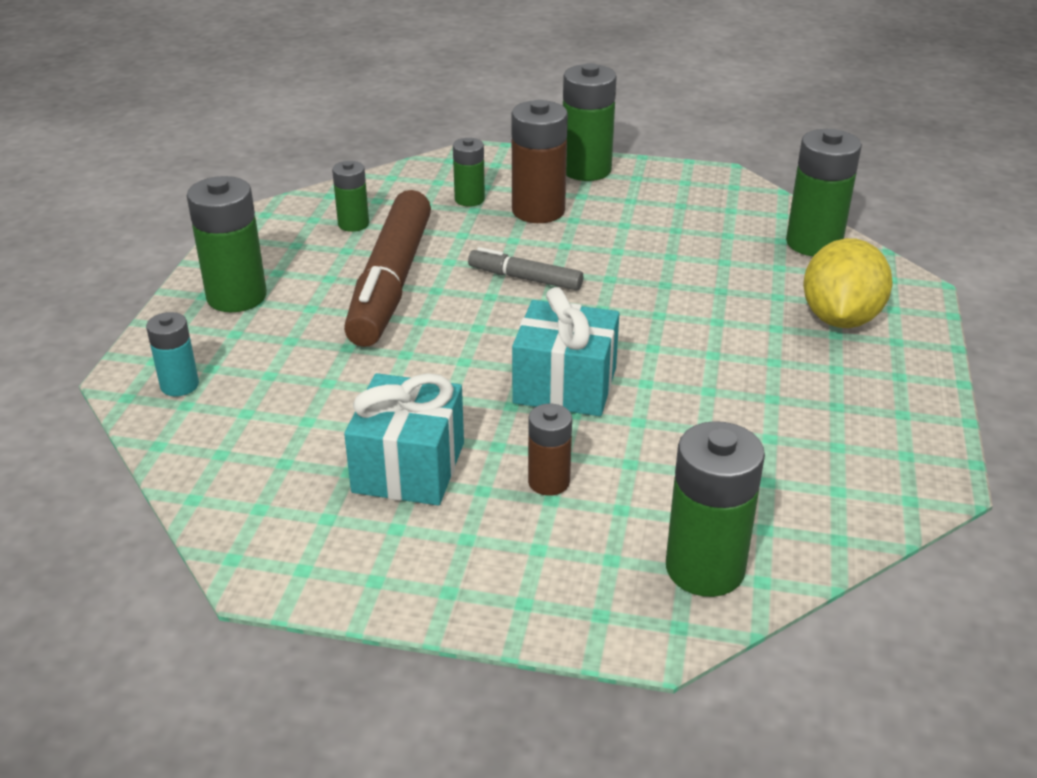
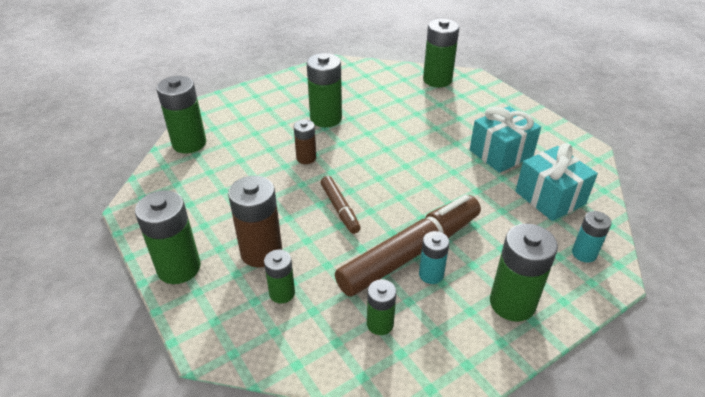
camera: 135 degrees left, 5 degrees up
(347, 277) = (431, 274): none -> turquoise battery
(525, 278) = (340, 209): grey marker -> brown marker
(549, 482) = (453, 122): brown battery -> brown battery (306, 158)
(565, 385) = (400, 148): turquoise gift -> turquoise gift (550, 197)
(737, 367) = (326, 118): none -> green battery
(840, 318) = (255, 111): yellow lemon -> none

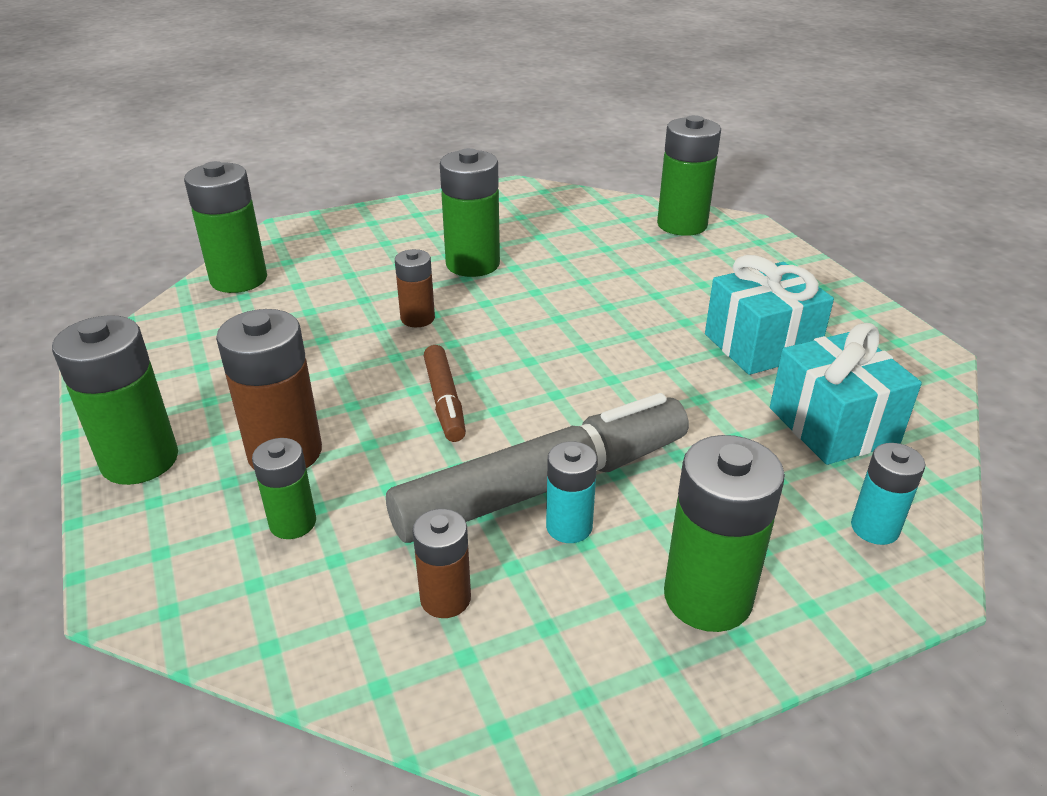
camera: 10 degrees right, 5 degrees down
(380, 324) = (445, 598): green battery -> brown battery
(410, 252) = (544, 485): brown marker -> grey marker

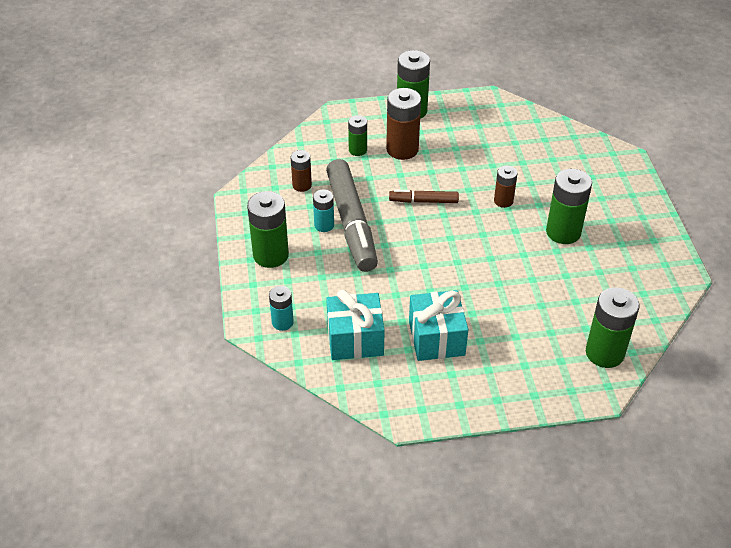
camera: 105 degrees right, 10 degrees up
(239, 279) = (563, 137): green battery -> none

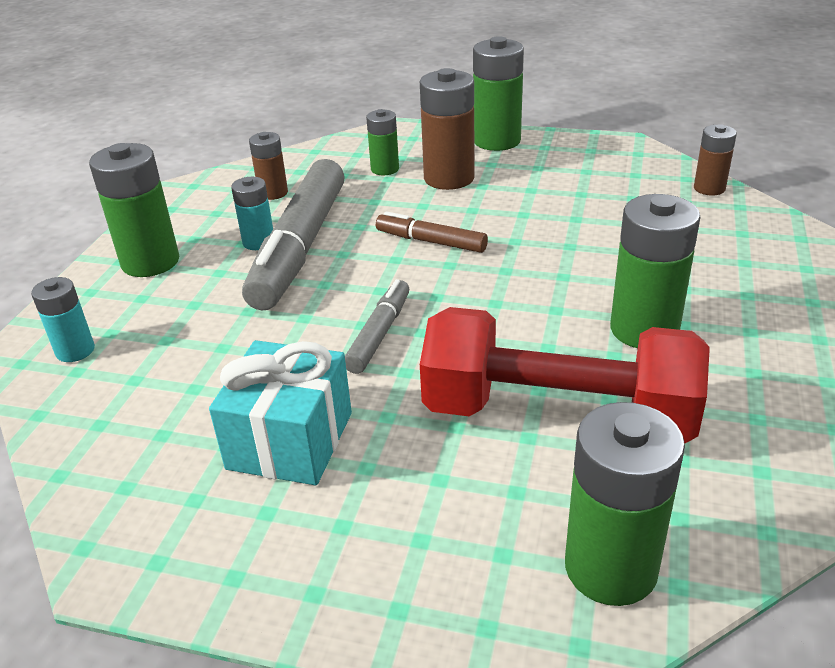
camera: 25 degrees right, 10 degrees down
(355, 339) = (156, 404): turquoise gift -> none
(437, 269) = (379, 334): none -> grey marker
(503, 201) = (562, 265): brown battery -> brown battery (709, 188)
(548, 289) = (557, 413): none -> red dumbbell

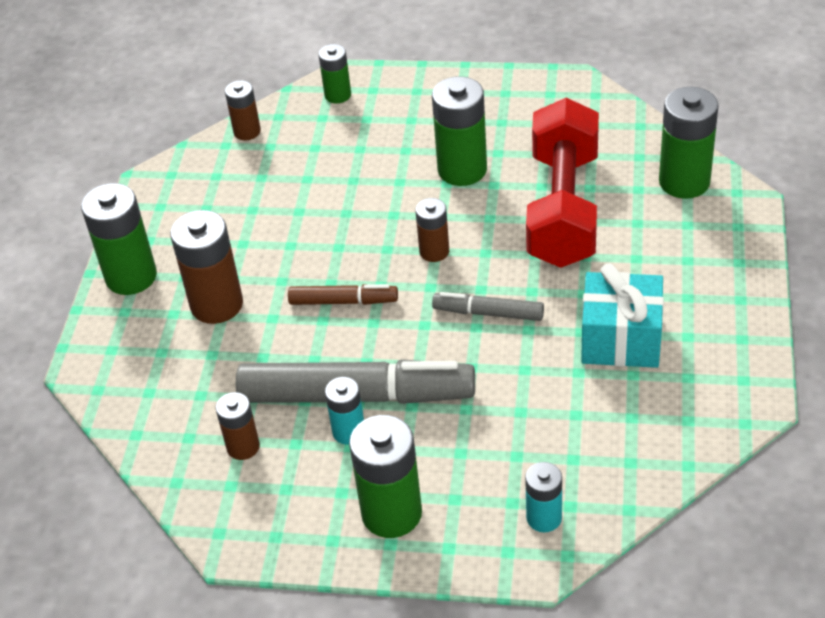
camera: 95 degrees left, 10 degrees up
(385, 169) = (191, 360): green battery -> green battery (338, 95)
(431, 242) = (343, 301): brown marker -> brown marker turned 105 degrees counterclockwise
(493, 301) = (434, 251): none -> brown battery

